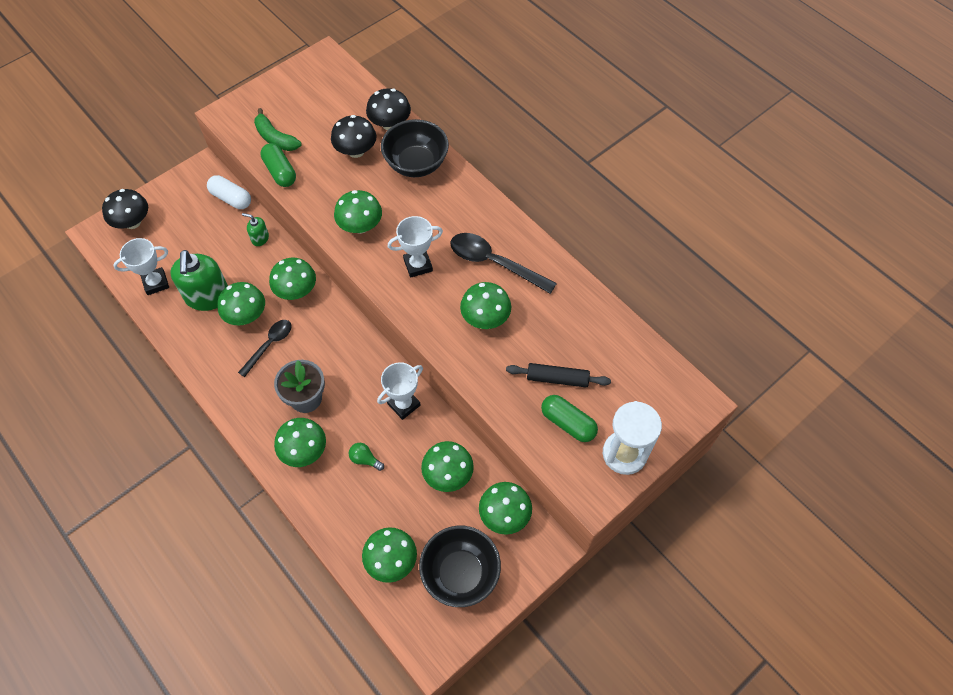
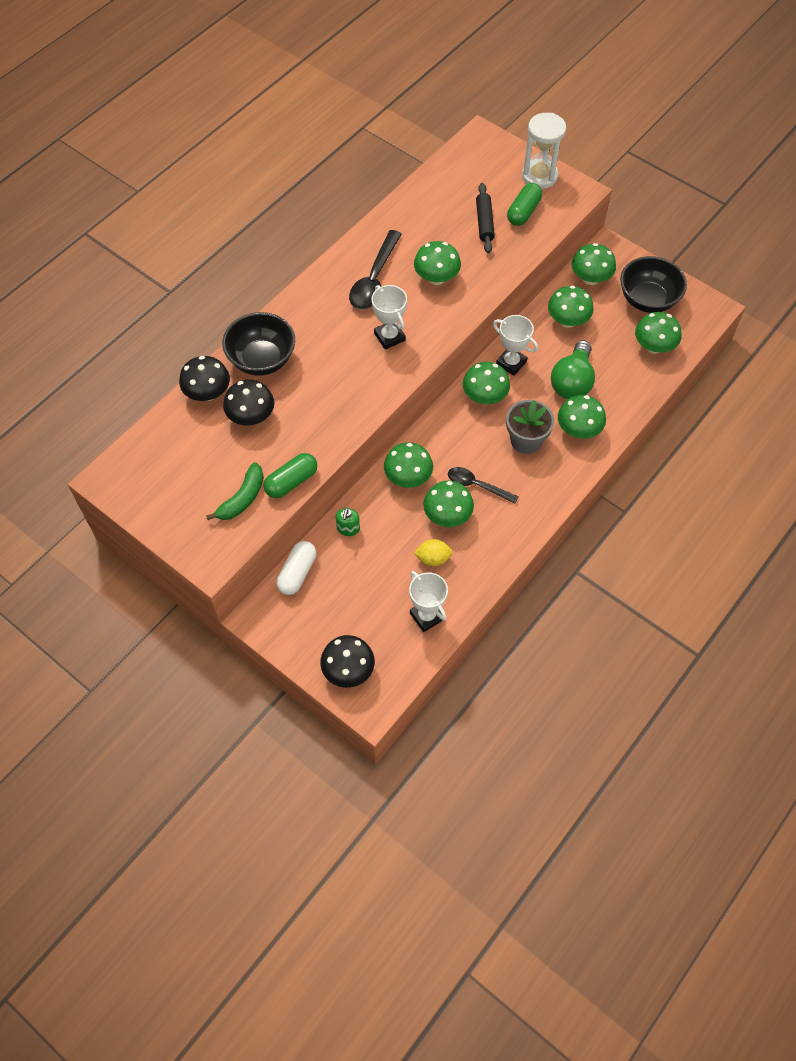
camera: 100 degrees left, 0 degrees up
(208, 297) = (433, 558): green soap dispenser -> yellow lemon
(360, 226) = (351, 392): green mushroom -> green mushroom (484, 396)
(365, 459) = (572, 382): green light bulb -> green light bulb, size x2.19

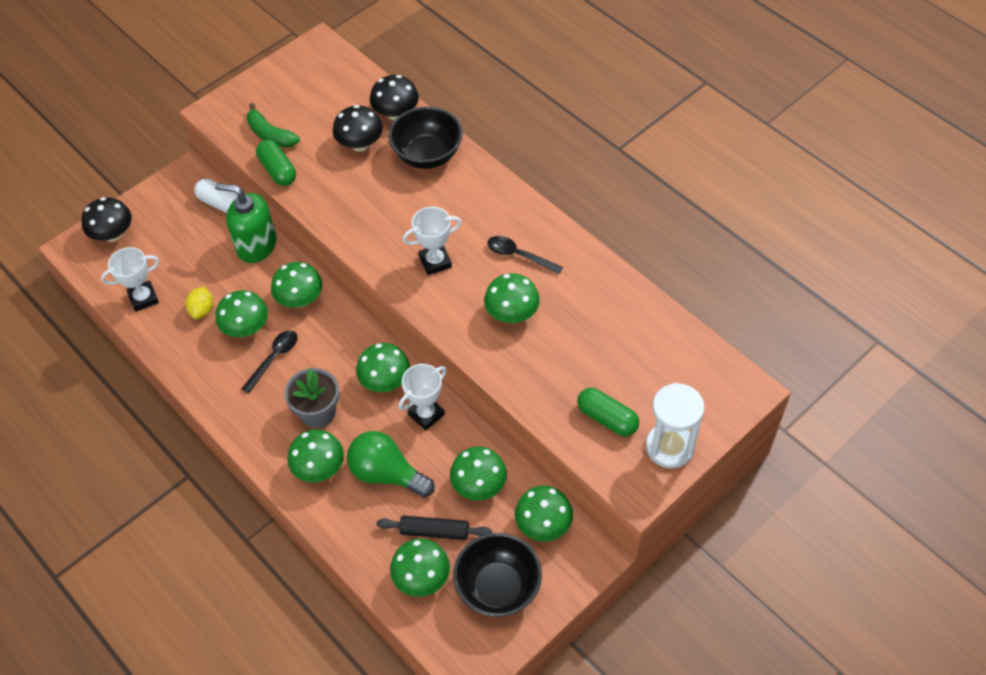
camera: 100 degrees right, 5 degrees down
(348, 528) = (256, 245): green soap dispenser -> green soap dispenser, size x2.11
(374, 279) = (519, 255): black spoon -> black spoon, size x0.64
(484, 222) = (593, 373): black rolling pin -> black rolling pin (434, 531)

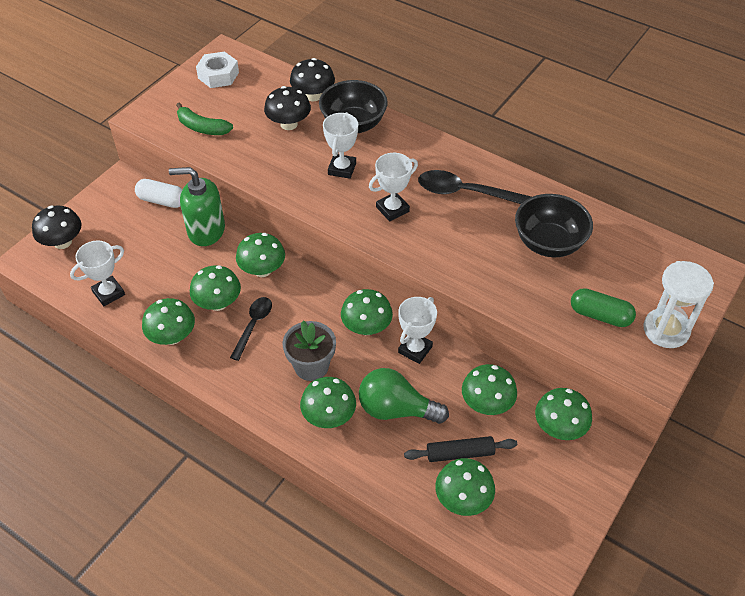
camera: 15 degrees left, 5 degrees down
(202, 310) = (170, 294): yellow lemon -> none
(278, 170) = (219, 155): green capsule -> none
(304, 73) = (218, 75): none -> white nut
(398, 206) = (342, 169): none -> white trophy
(498, 587) = (538, 493): black bowl -> black bowl (548, 243)
(512, 314) = (479, 241): green mushroom -> green mushroom (172, 336)
(519, 255) = (466, 193): black spoon -> black spoon, size x1.56

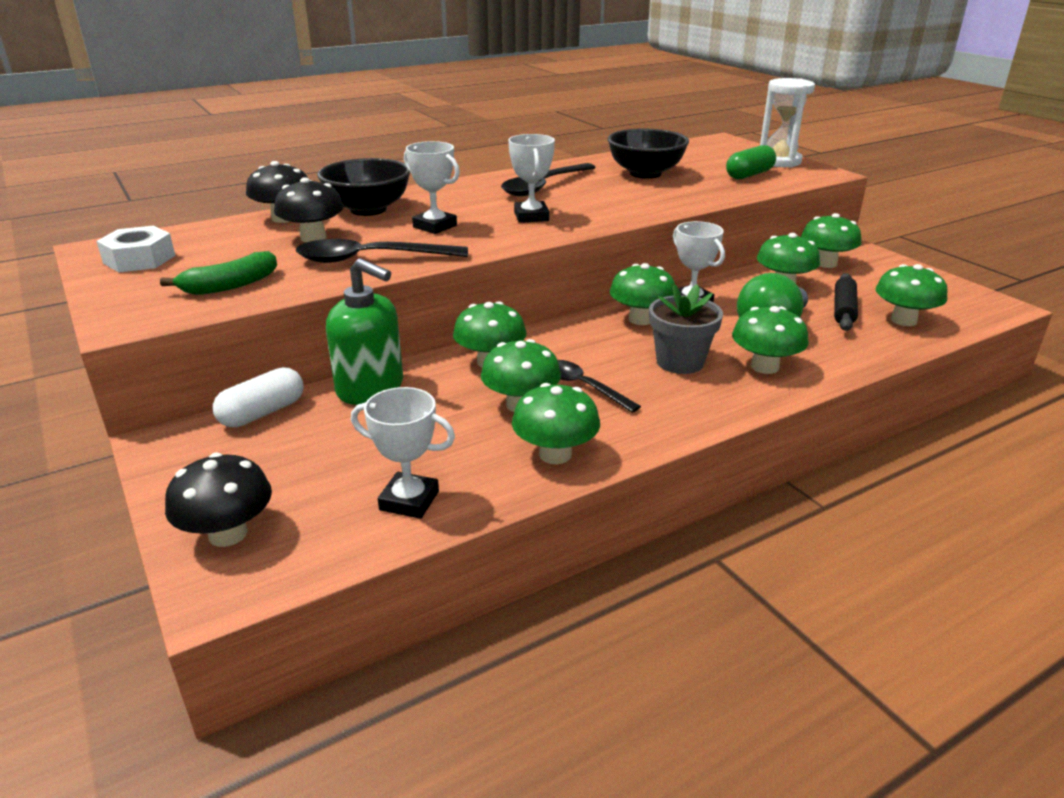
camera: 65 degrees left, 20 degrees down
(108, 293) = (409, 501): white trophy -> white trophy turned 60 degrees counterclockwise
(206, 230) = (370, 388): green soap dispenser -> green soap dispenser turned 90 degrees counterclockwise
(269, 164) = (371, 259): none -> black spoon

